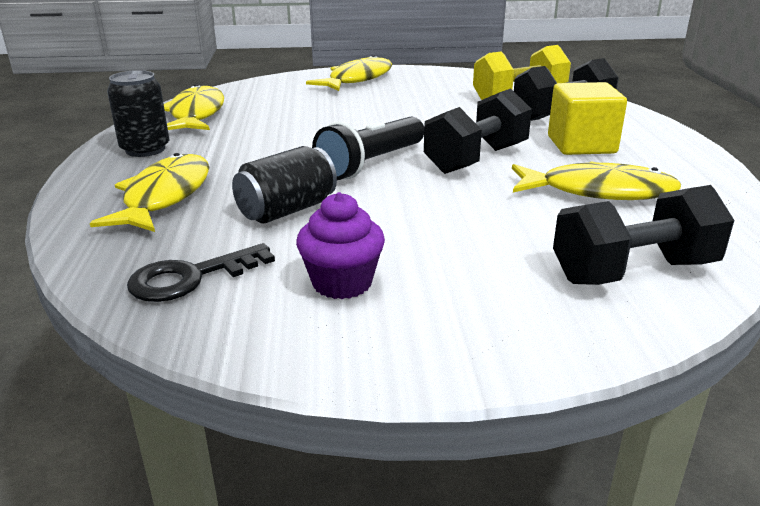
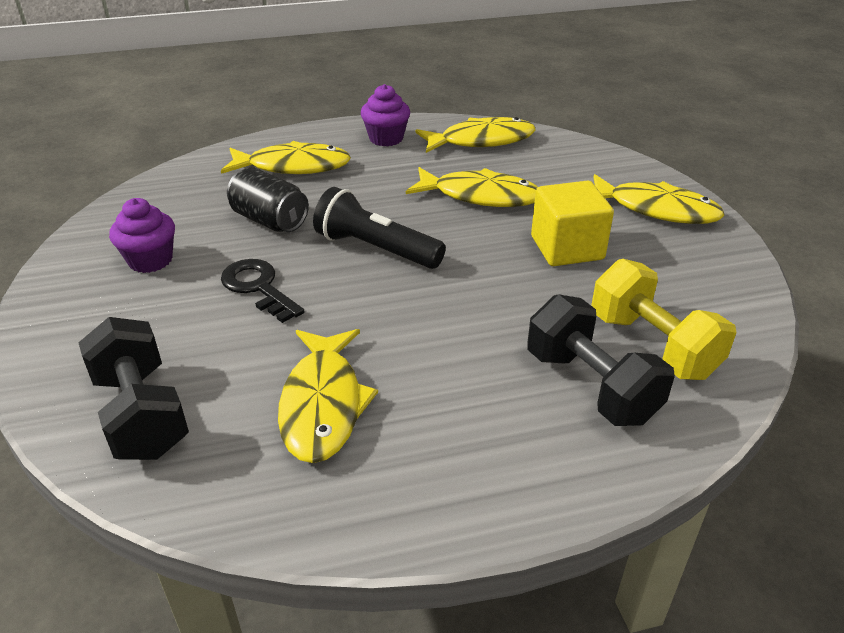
camera: 80 degrees right, 10 degrees up
(145, 149) = (386, 138): black can -> purple cupcake
(190, 277) = (168, 202): black key -> black key (258, 287)
(301, 122) = (480, 196): none -> yellow fish
(476, 159) = (402, 313): black dumbbell -> none
(581, 145) = (472, 399): yellow cube -> yellow cube (567, 248)

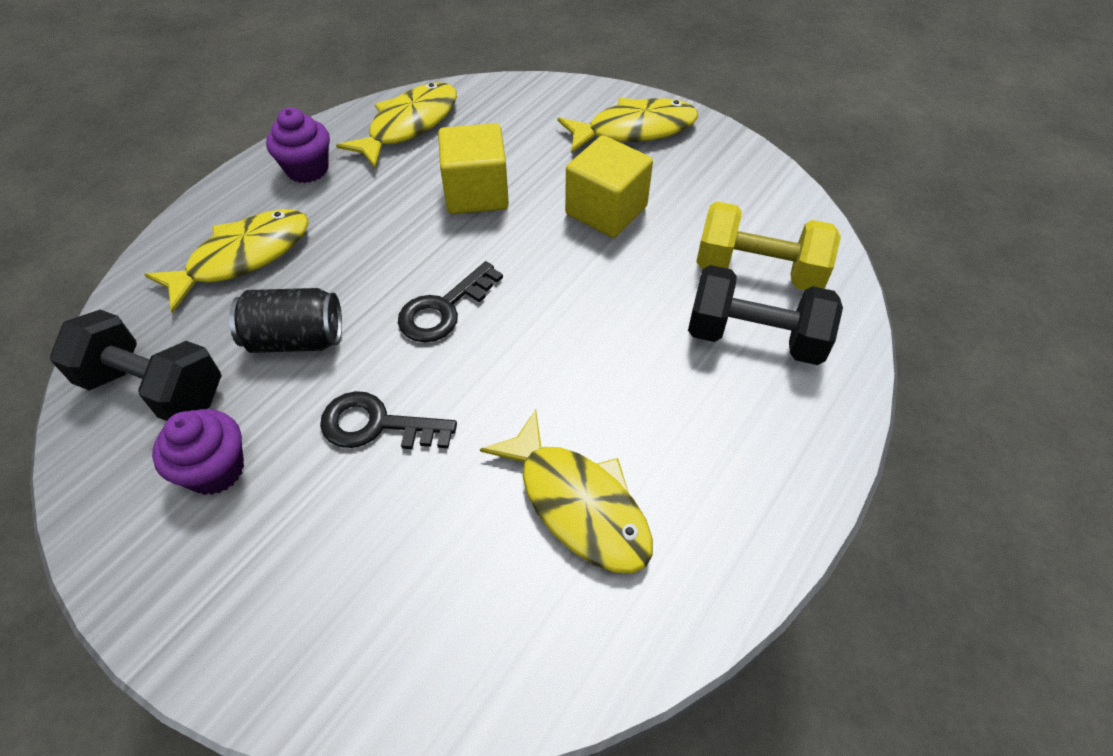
camera: 40 degrees left, 15 degrees up
(141, 414) = (425, 641): black dumbbell -> black dumbbell (154, 388)
(376, 249) = (444, 309): black flashlight -> black key
(480, 196) = (476, 193): yellow fish -> yellow cube

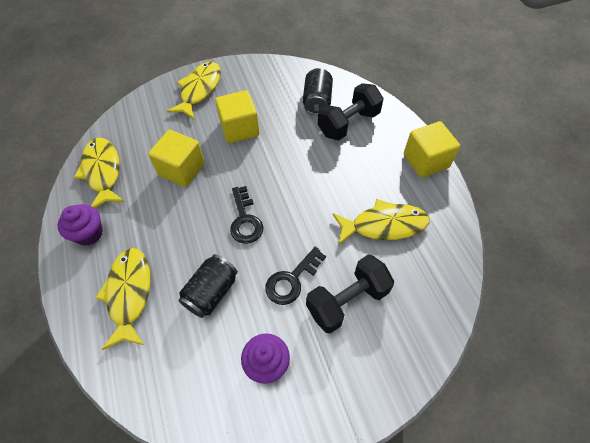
camera: 55 degrees left, 5 degrees up
(154, 388) = (189, 375): black dumbbell -> black dumbbell (347, 301)
(758, 271) = (317, 101): yellow dumbbell -> black can
(786, 502) = (426, 161): none -> yellow cube

